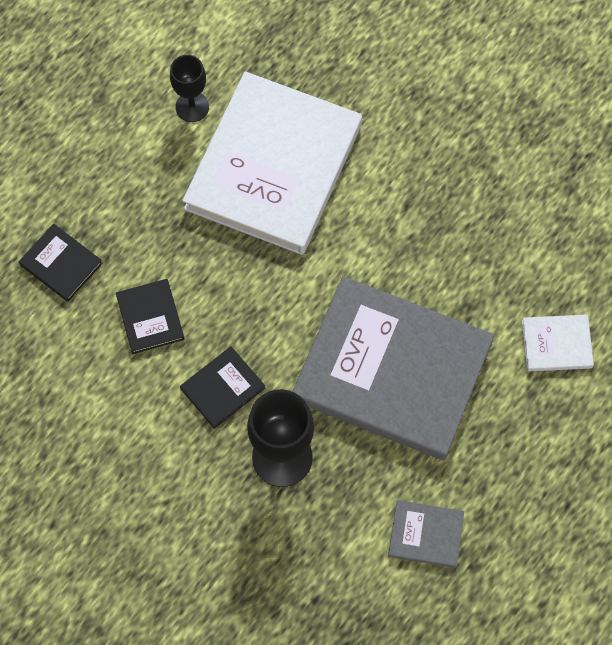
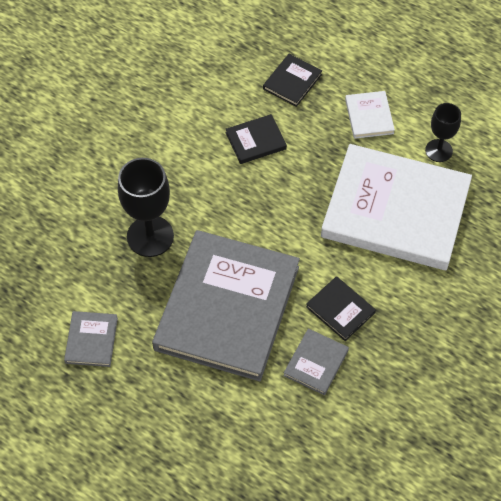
camera: 85 degrees right, 10 degrees down
(222, 388) = (203, 192): black book -> black book (340, 310)
(471, 278) = (316, 363): none -> grey book
(556, 344) = (263, 434): white book -> white book (369, 116)

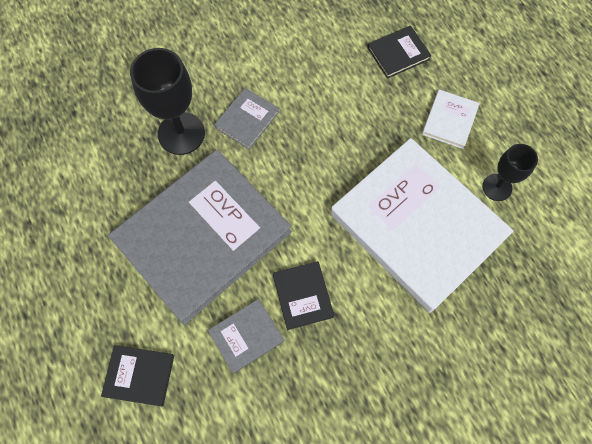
camera: 30 degrees right, 10 degrees up
(91, 340) = (69, 202): grey book -> grey book (247, 120)
(256, 141) = (330, 92): black book -> black book (139, 375)

